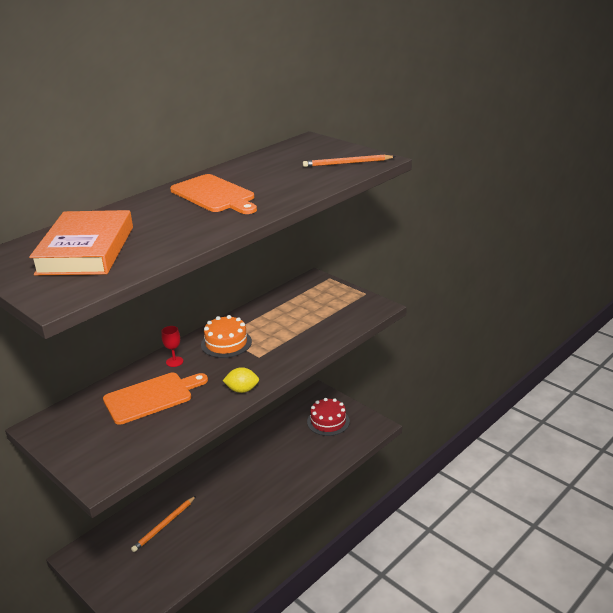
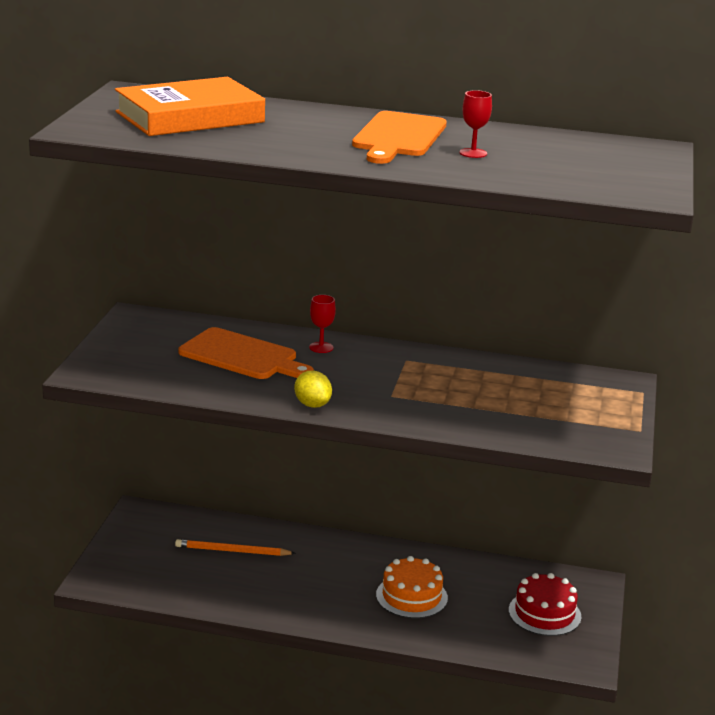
camera: 55 degrees right, 5 degrees down
(226, 343) = (395, 366): orange cake -> orange cake (411, 596)
(267, 183) = (473, 153): none -> red goblet
(347, 163) = (607, 180): orange pencil -> none

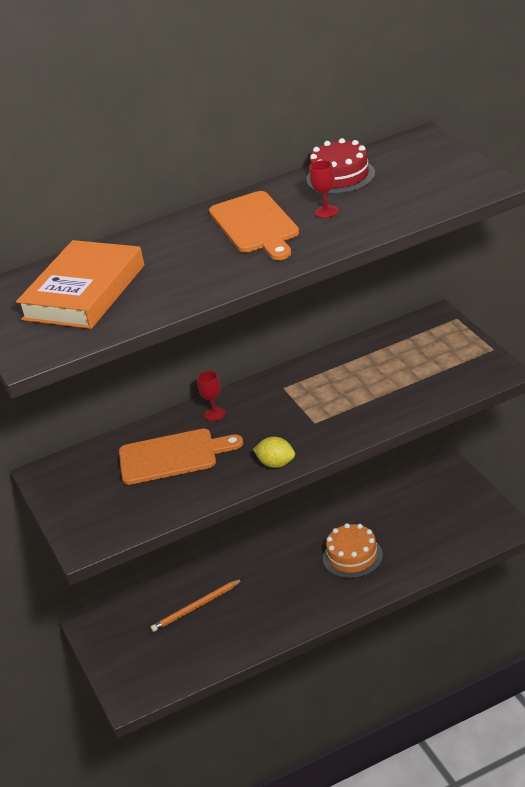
camera: 30 degrees left, 10 degrees up
(544, 613) = (444, 511): red cake -> red cake (340, 176)

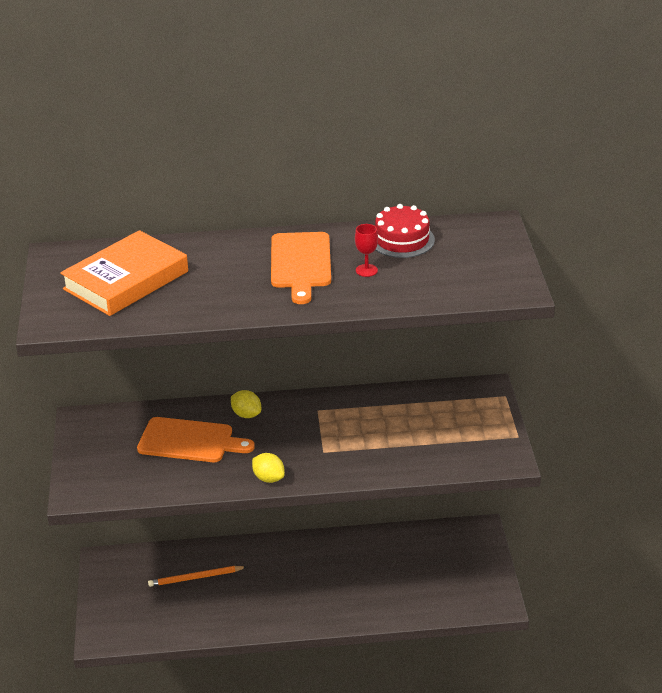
camera: 15 degrees right, 0 degrees up
(214, 414) = (246, 414): red goblet -> yellow lemon
(352, 557) = (351, 581): orange cake -> none

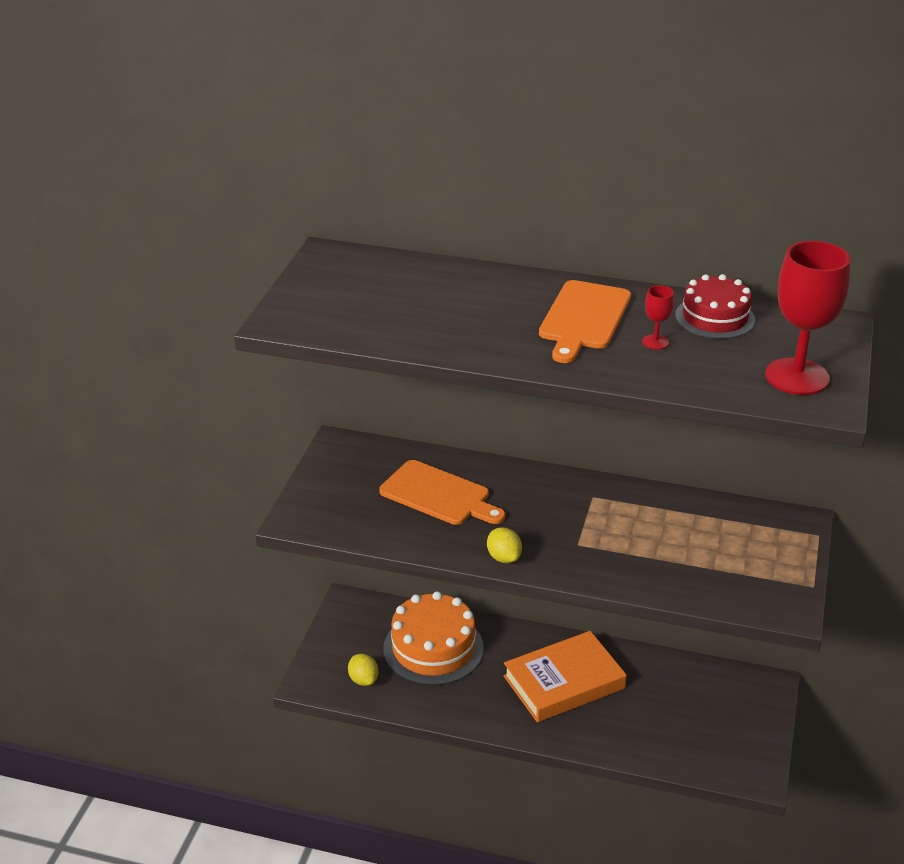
camera: 20 degrees right, 0 degrees up
(126, 280) = (384, 295): orange book -> orange book (564, 682)
(195, 578) = (433, 648): orange pencil -> orange cake
(246, 414) = (512, 482): yellow lemon -> yellow lemon (363, 680)
(486, 274) = (797, 377): none -> red goblet

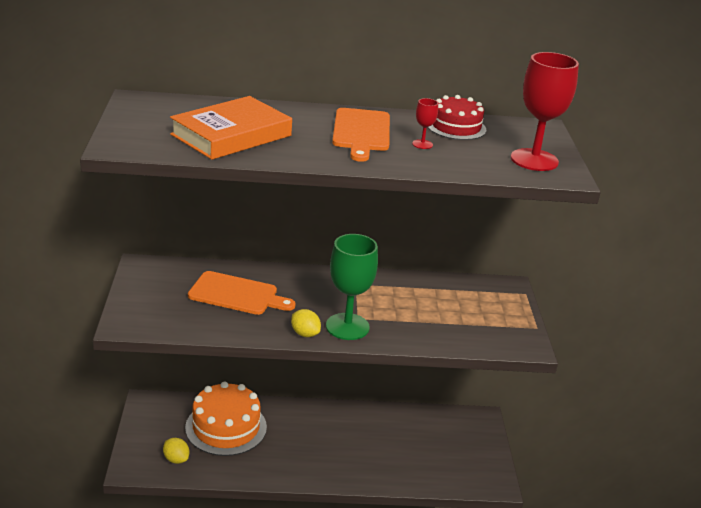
camera: 20 degrees left, 5 degrees down
(560, 554) = (347, 327): none -> green goblet
(564, 682) = (335, 438): orange book -> orange book (231, 135)

